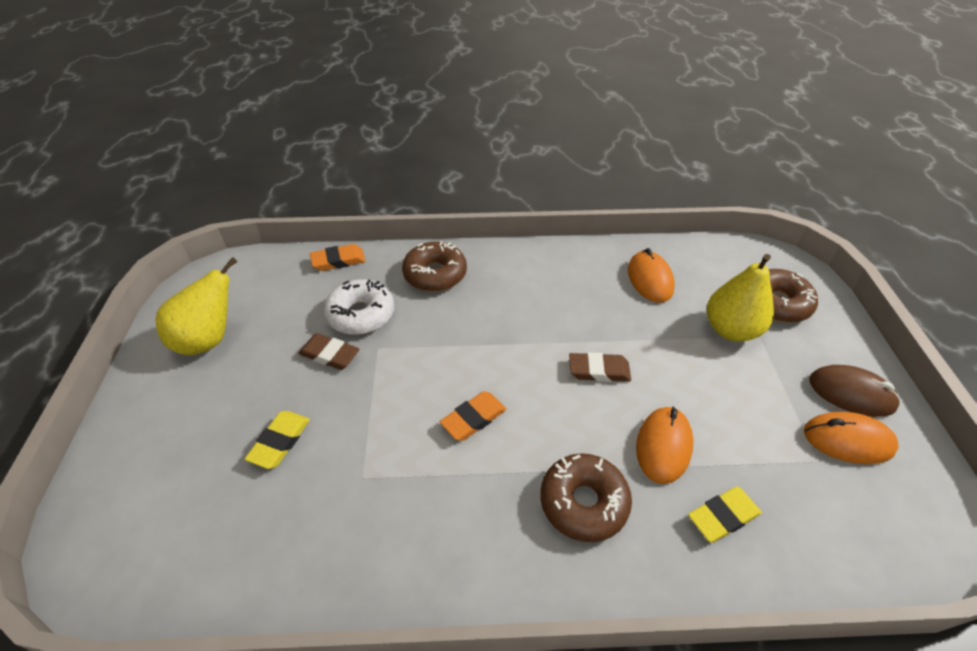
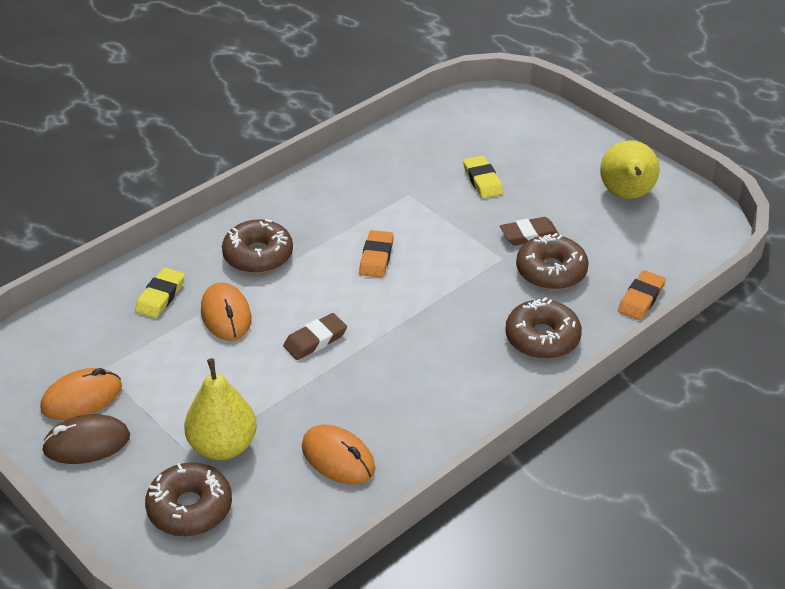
camera: 140 degrees right, 5 degrees down
(361, 314) = (551, 271): white donut -> brown donut

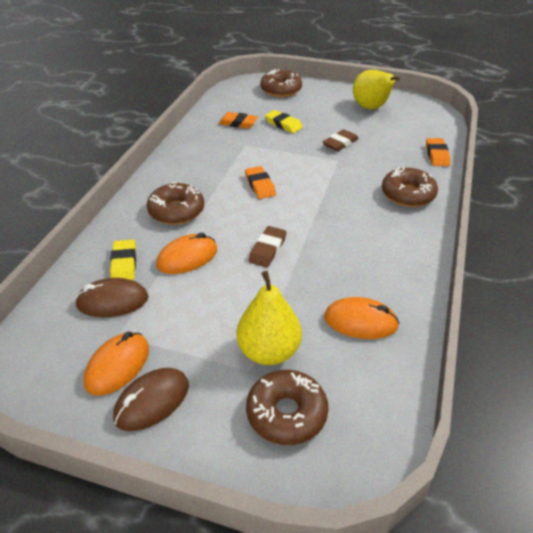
camera: 30 degrees left, 0 degrees up
(121, 333) = (112, 301): none -> brown mouse
(226, 315) = (187, 257): orange mouse -> orange mouse turned 75 degrees counterclockwise
(427, 159) = (238, 123): none -> orange eraser
(551, 271) = (373, 158): brown donut -> brown donut (281, 90)

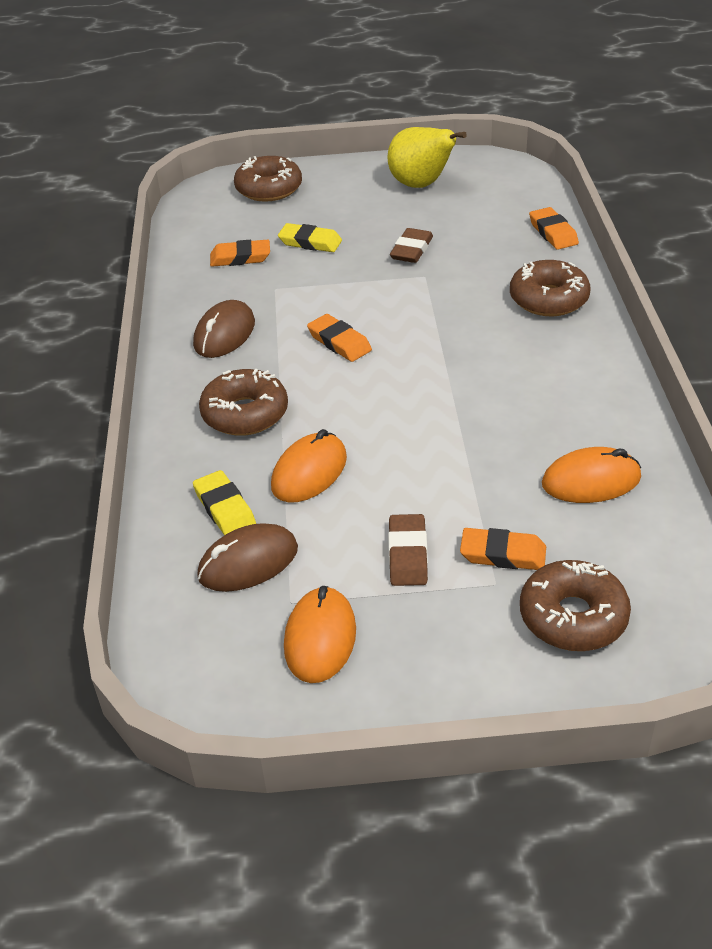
camera: 20 degrees left, 0 degrees up
(152, 401) = (398, 663): brown mouse -> brown mouse (224, 334)
(267, 249) = (412, 427): brown eraser -> brown eraser (407, 554)
(269, 351) = (503, 554): yellow pear -> orange eraser

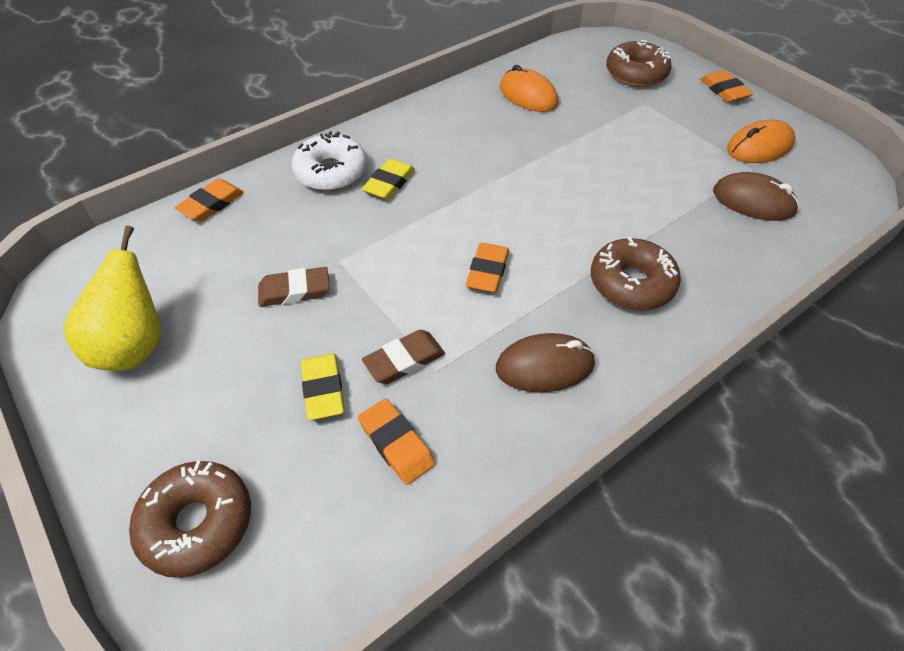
camera: 125 degrees left, 10 degrees up
(224, 508) = (729, 238): yellow eraser -> yellow eraser (389, 183)
(309, 472) = (650, 213): orange mouse -> none
(407, 554) = (664, 140): brown eraser -> brown eraser (404, 360)
(503, 554) = (621, 107): orange eraser -> orange eraser (724, 90)
(548, 299) = (331, 172): brown donut -> white donut

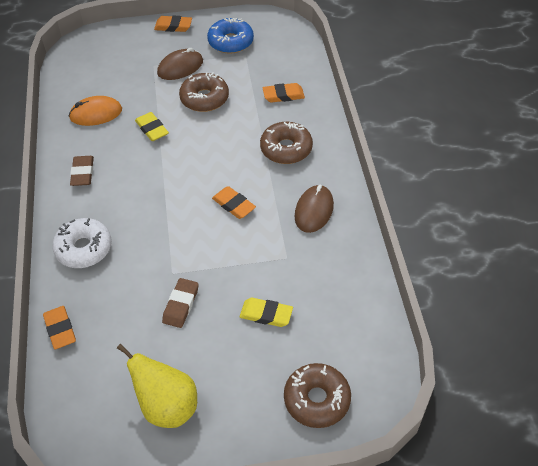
camera: 60 degrees left, 0 degrees up
(389, 183) = (121, 221): yellow eraser -> yellow eraser (152, 129)
(396, 444) = (321, 293): orange eraser -> orange eraser (283, 95)
(404, 360) = (271, 269): brown eraser -> brown eraser (83, 173)
(636, 74) = (122, 53): brown donut -> brown donut (204, 98)
(753, 201) = (267, 69): brown mouse -> brown mouse (180, 67)
(759, 147) = (230, 42): orange mouse -> blue donut

